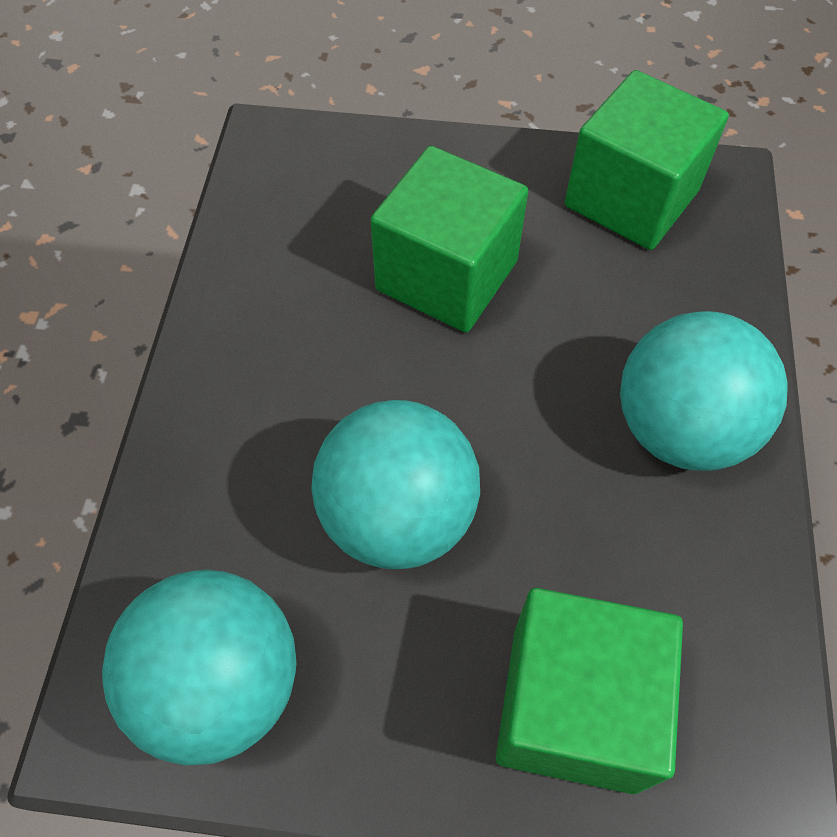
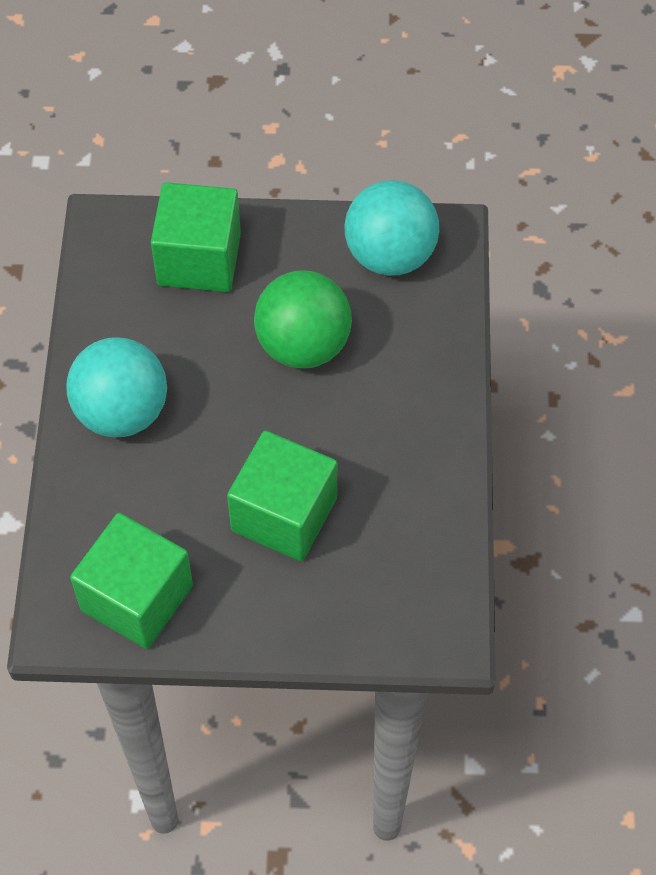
camera: 175 degrees right, 0 degrees up
(398, 516) = (303, 345): turquoise ball -> green ball

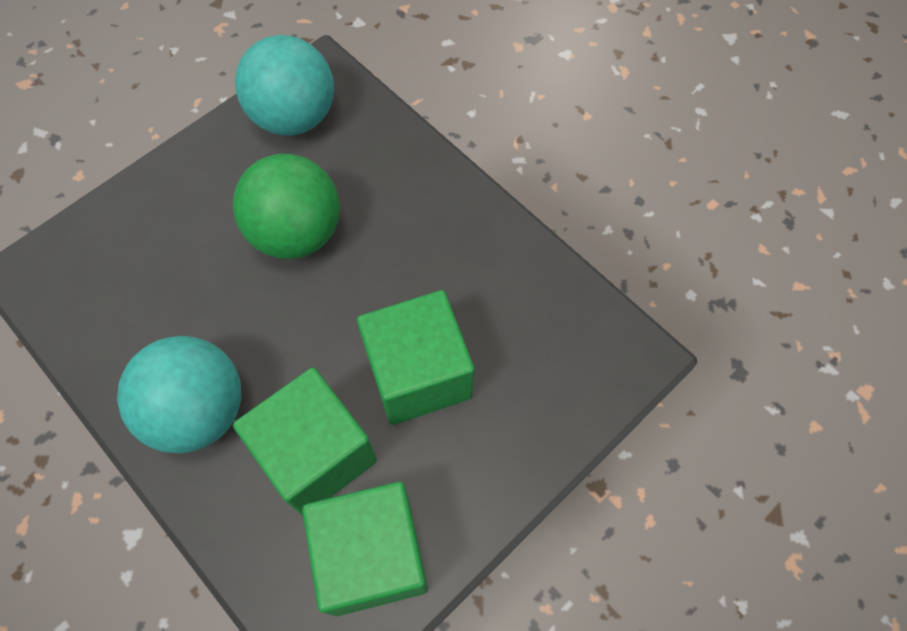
camera: 45 degrees left, 5 degrees up
(199, 259) = (142, 235): green cube -> green cube (316, 454)

